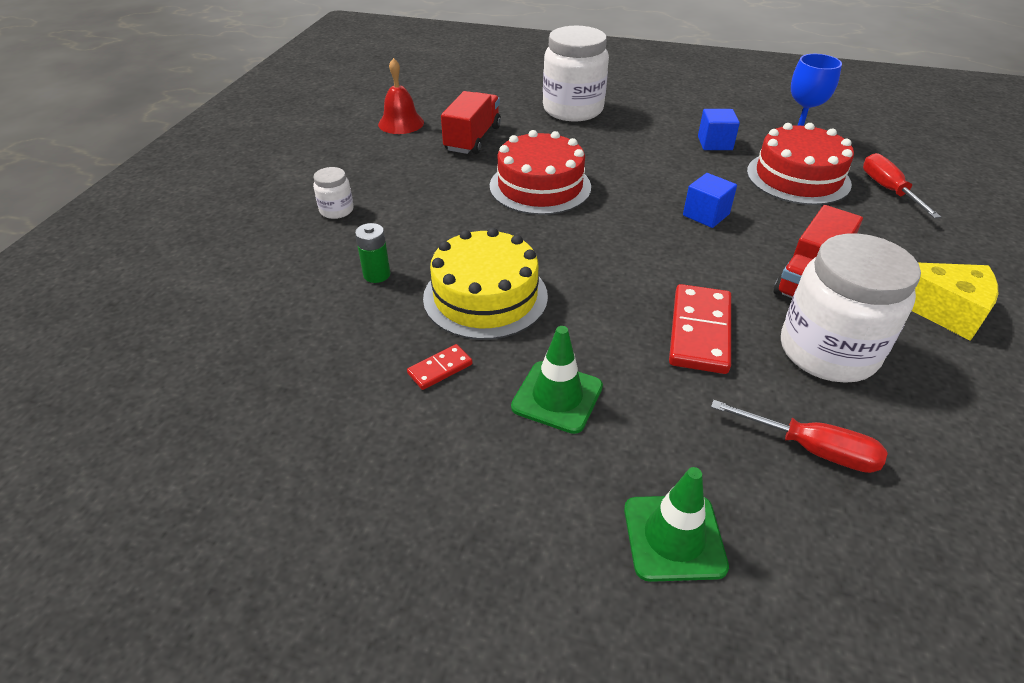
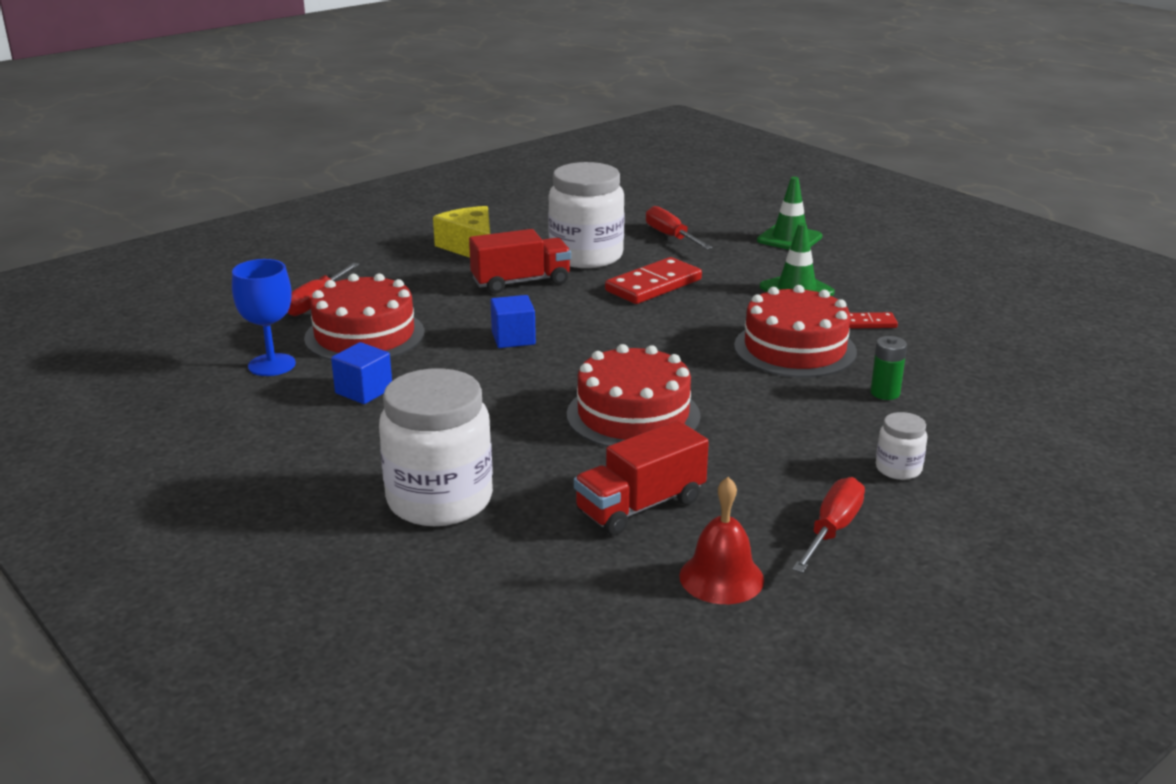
camera: 145 degrees left, 15 degrees down
(359, 161) = (832, 529): none -> red screwdriver
(485, 296) = (795, 349): yellow cake -> red cake

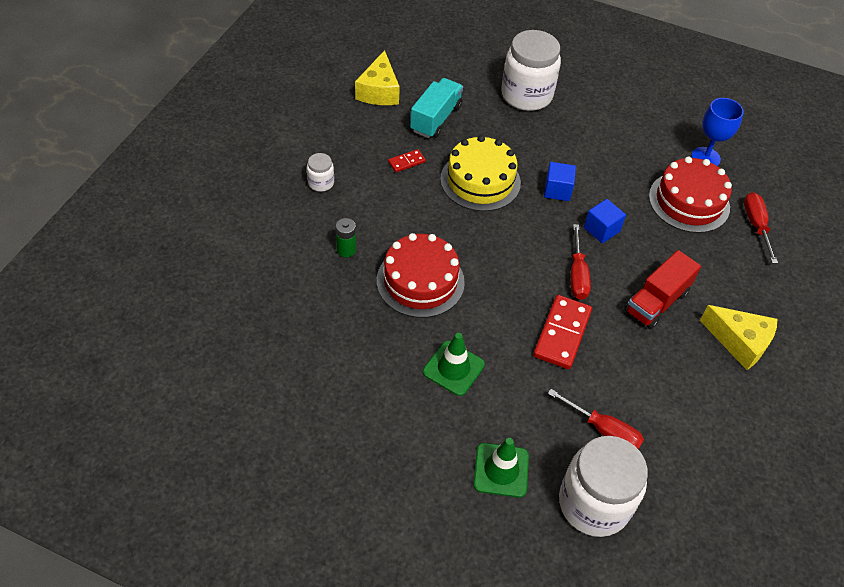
camera: 150 degrees right, 25 degrees up
(364, 391) = (635, 153): blue cube -> blue cube (557, 190)
(586, 256) = (644, 363): white jar -> white jar (594, 503)
(633, 415) = (480, 181): red cake -> yellow cake
(640, 506) = (436, 119): red truck -> turquoise truck
(721, 577) = (379, 91): red bell -> yellow cheese
(832, 529) = (341, 131): red screwdriver -> red screwdriver (577, 275)
(869, 323) = (381, 335): red domino -> red domino (406, 162)

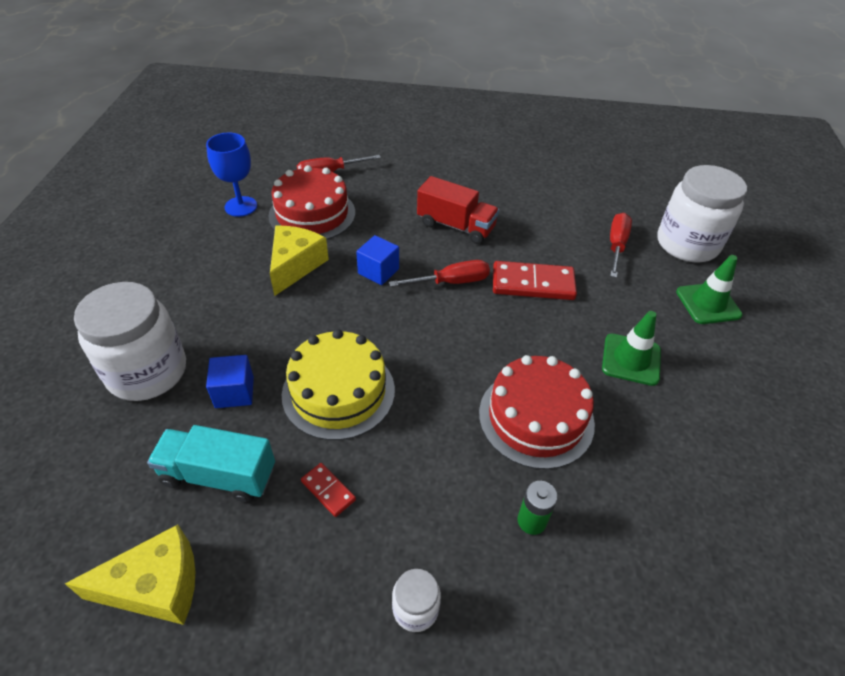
camera: 105 degrees left, 5 degrees down
(557, 190) = (330, 314): blue cube -> blue cube (234, 392)
(739, 342) = (472, 178): yellow cheese -> yellow cheese (295, 265)

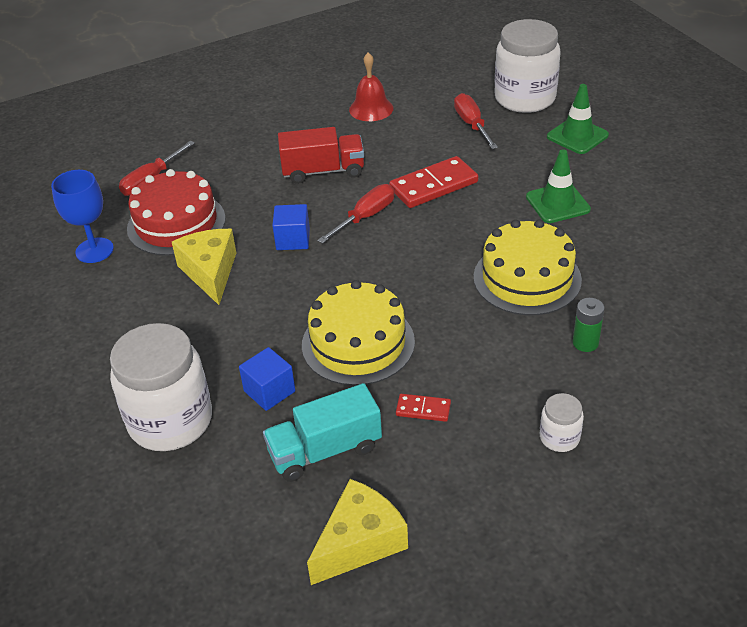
camera: 30 degrees left, 5 degrees down
(536, 418) = (527, 278): red cake -> yellow cake
(542, 192) = (371, 109): none -> red bell

